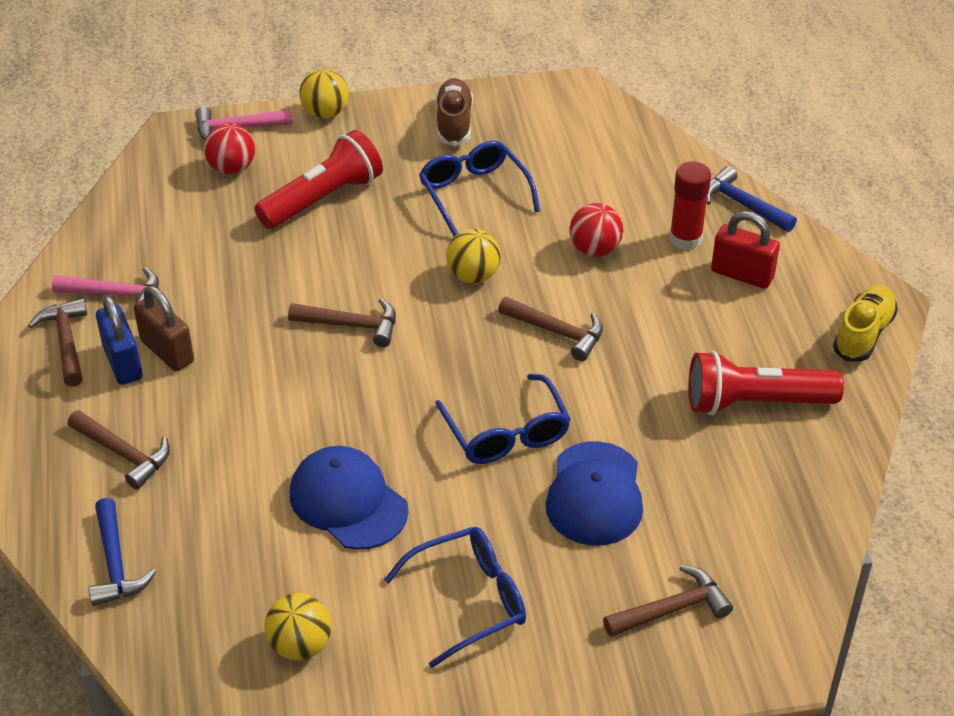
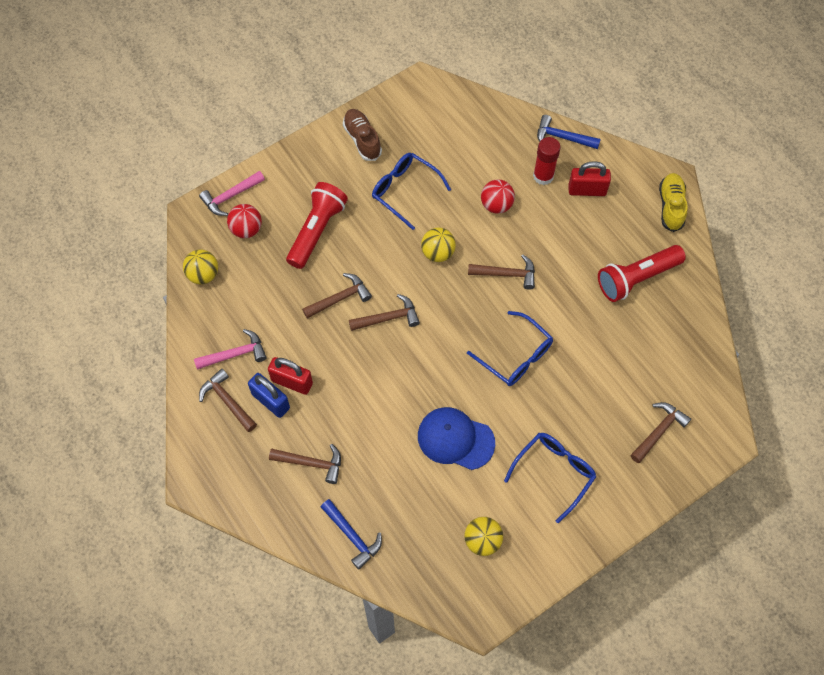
camera: 25 degrees left, 20 degrees up
(167, 351) = (292, 382): brown padlock -> red padlock
(300, 281) = (340, 298): none -> brown hammer
(325, 113) = (278, 162): yellow ball -> yellow ball (203, 275)
(595, 494) = (583, 376): blue cap -> none

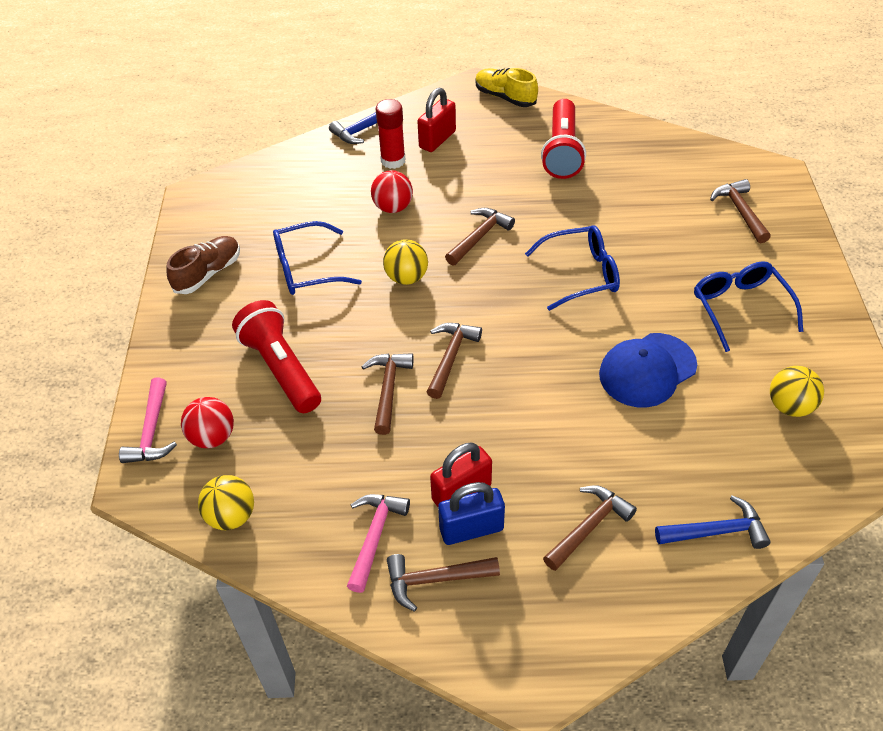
camera: 55 degrees left, 15 degrees down
(362, 139) = (208, 273): brown shoe -> brown shoe turned 120 degrees clockwise

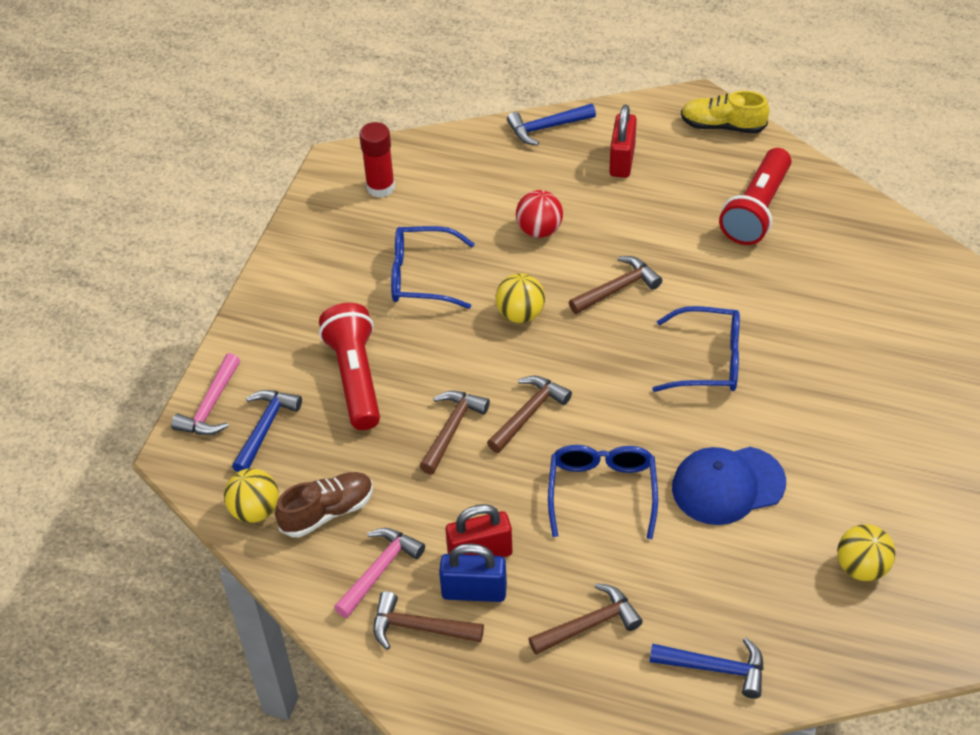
camera: 20 degrees right, 0 degrees up
(208, 273) = (321, 255): brown shoe -> brown shoe (327, 512)
(212, 437) = (265, 428): red ball -> blue hammer
(393, 160) = (562, 174): red glue stick -> red glue stick (380, 187)
(437, 139) = (622, 161): red padlock -> red padlock turned 45 degrees counterclockwise
(505, 97) = (722, 126): yellow shoe -> yellow shoe turned 45 degrees counterclockwise
(740, 211) = (926, 335): brown hammer -> none
(740, 308) = (865, 446): blue glasses -> blue glasses (602, 491)

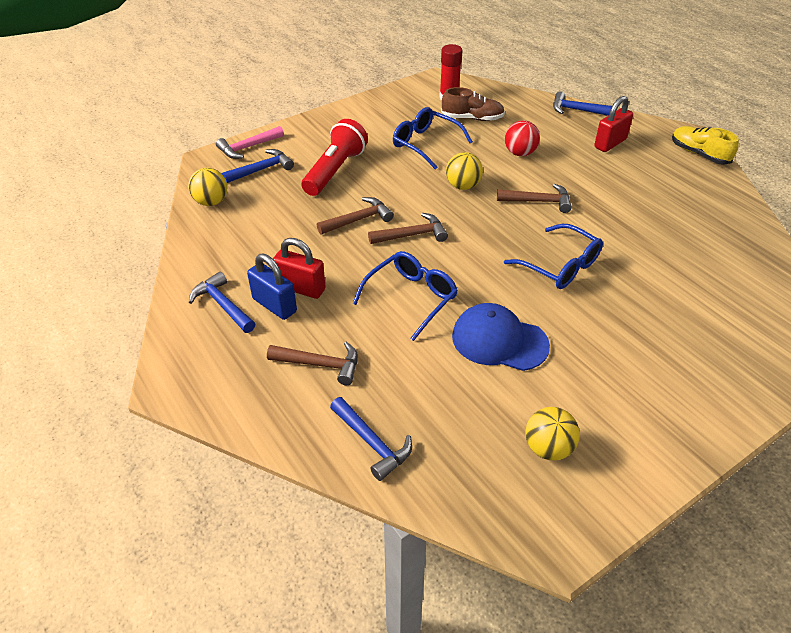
camera: 35 degrees right, 5 degrees down
(327, 512) = (245, 222): brown shoe -> brown shoe (472, 118)
(379, 570) = (237, 264): pink hammer -> none
(419, 628) = (223, 305): brown hammer -> blue hammer
(756, 210) = (680, 205): red flashlight -> none

